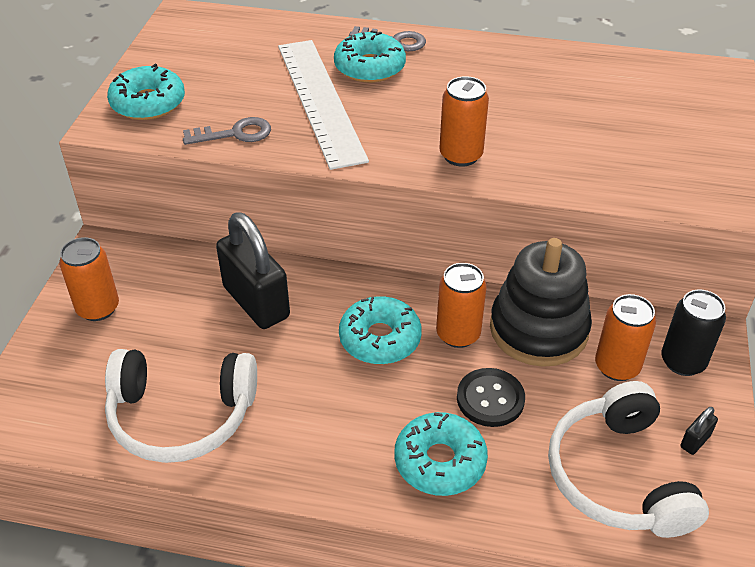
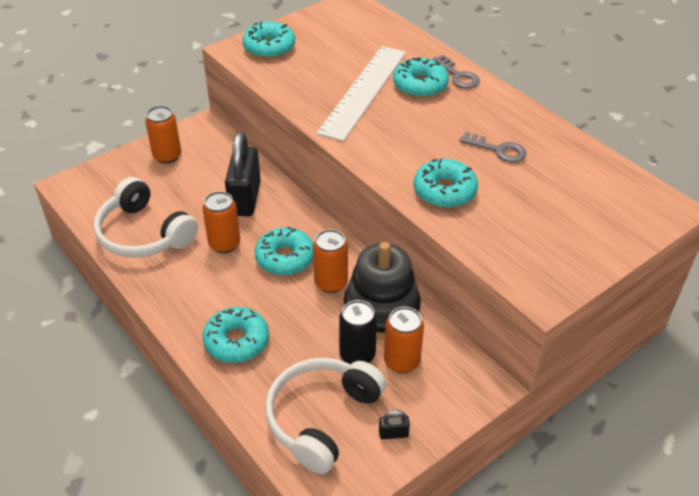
camera: 40 degrees right, 0 degrees up
(235, 134) = (292, 87): grey key -> grey key (498, 150)
(461, 155) = (403, 166): orange can -> orange can (224, 244)
(490, 399) = (304, 328): black button -> none
(531, 158) = (444, 191): none -> turquoise donut
(683, 362) = (448, 387): black can -> black can (357, 355)

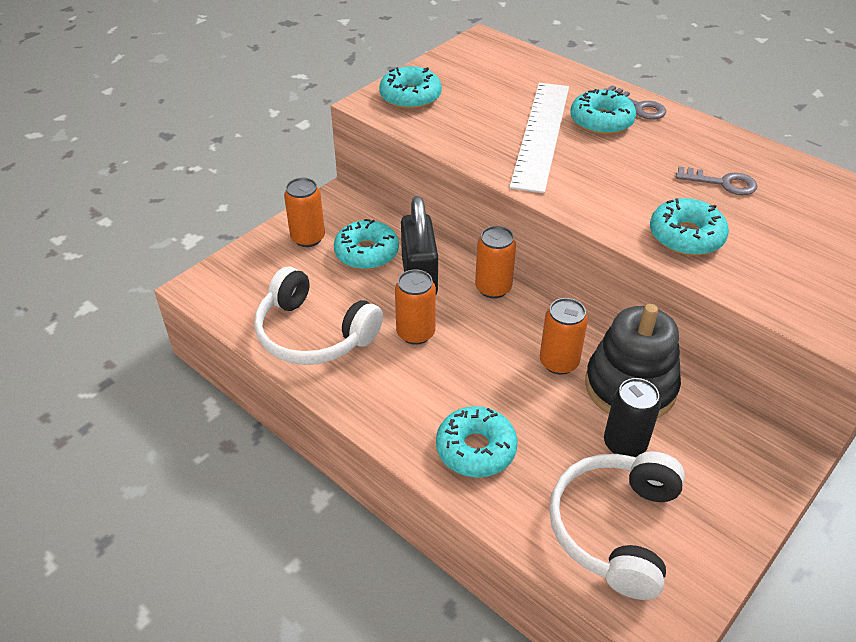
camera: 10 degrees left, 0 degrees up
(285, 258) = (493, 340): turquoise donut -> turquoise donut (366, 252)
(393, 433) = (706, 534): black padlock -> none
(401, 361) = (679, 444): orange can -> orange can (493, 288)

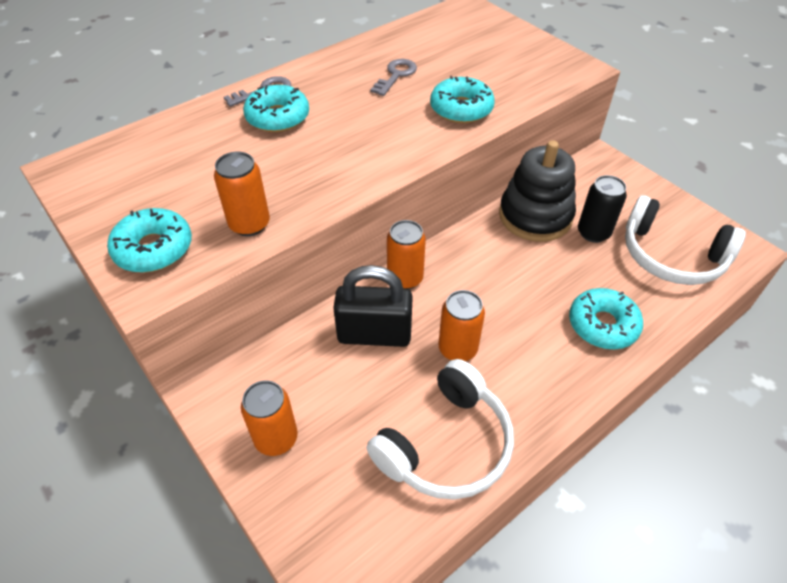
camera: 80 degrees left, 5 degrees up
(366, 252) = (322, 378): turquoise donut -> none
(541, 134) = (283, 159): white ruler -> none
(559, 362) = (506, 252): orange can -> orange can (249, 224)

